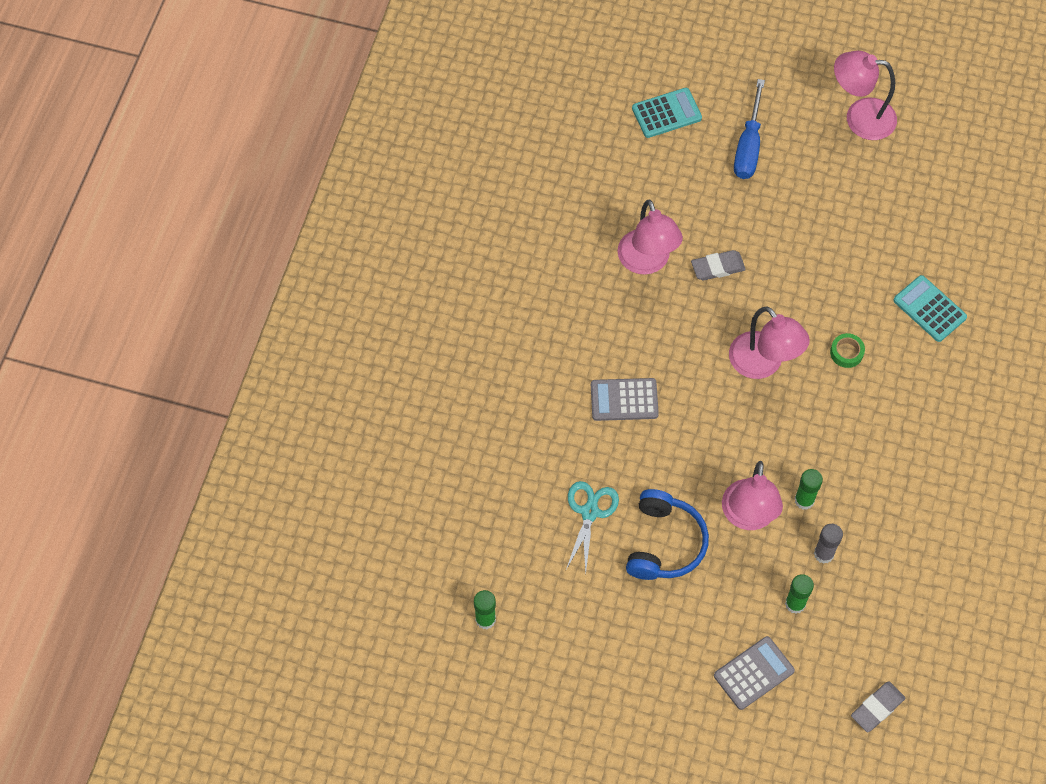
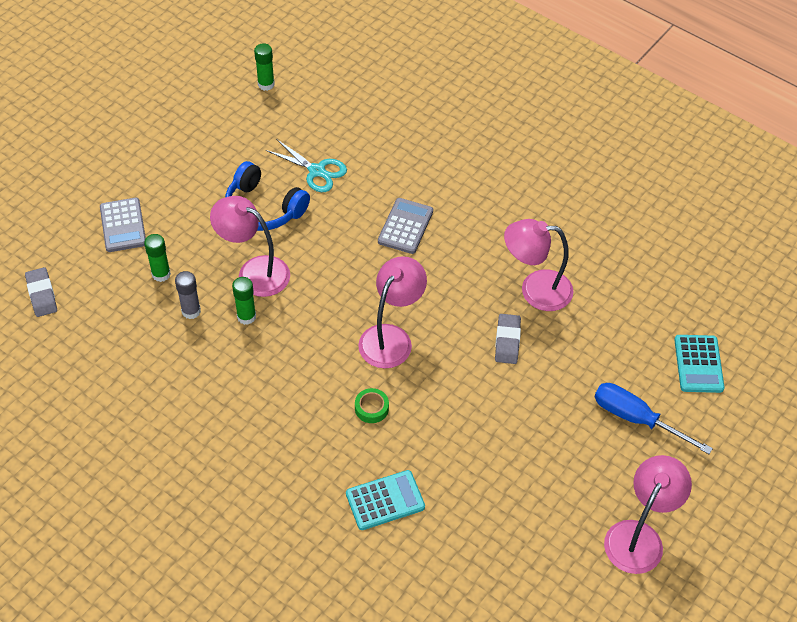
camera: 110 degrees right, 10 degrees down
(763, 364) = (391, 337): pink lamp -> pink lamp turned 135 degrees clockwise

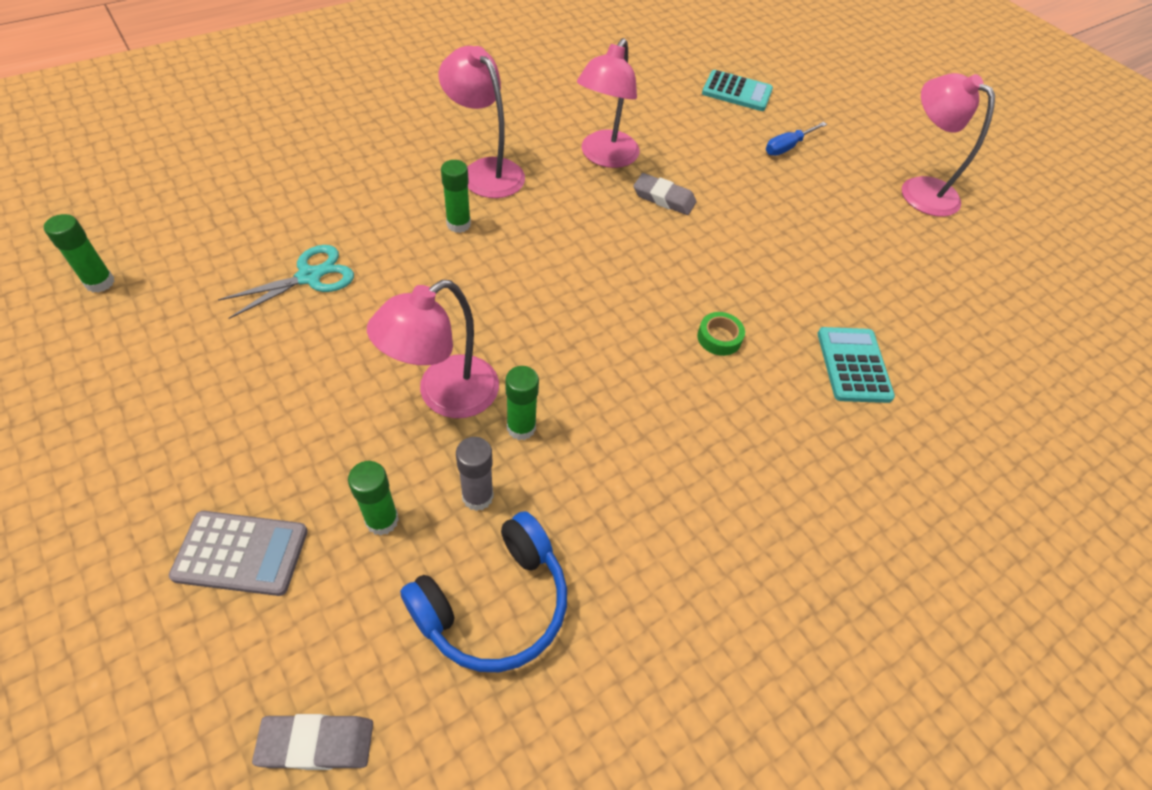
camera: 75 degrees left, 0 degrees up
(263, 208) = (335, 352): blue headphones -> blue headphones (494, 604)
(391, 337) = (621, 288): pink lamp -> pink lamp (485, 171)
(405, 226) = (458, 224): grey calculator -> green glue stick
(636, 419) = (787, 147): blue screwdriver -> blue screwdriver, size x0.65

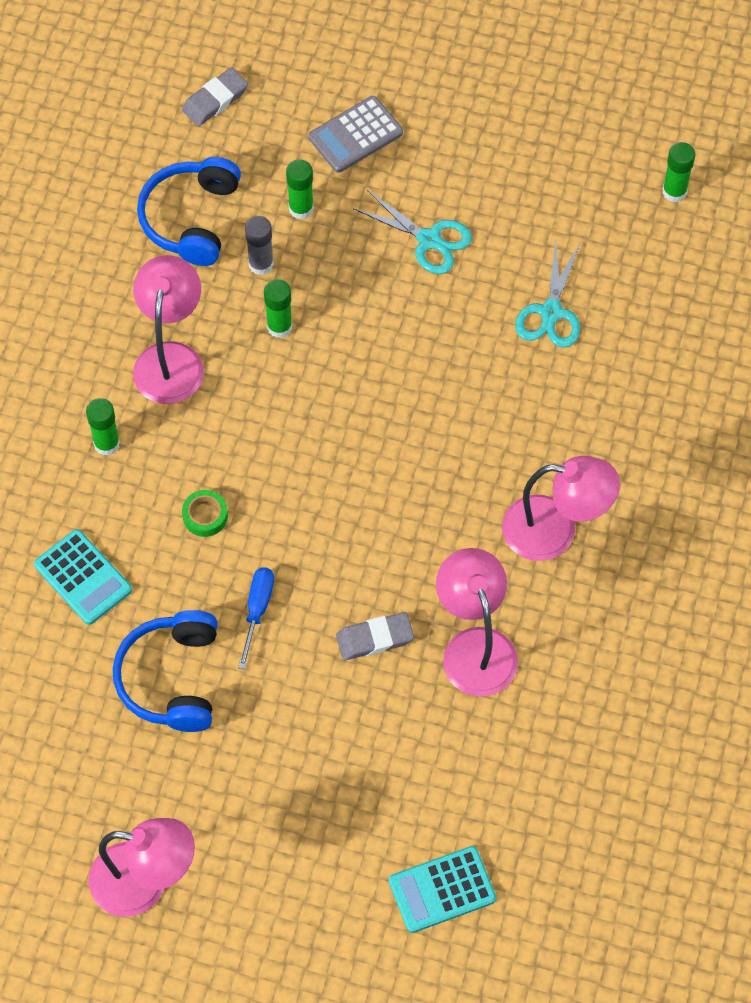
camera: 145 degrees right, 10 degrees up
(316, 398) = (429, 239): none -> turquoise scissors
(445, 396) = (351, 307): pink lamp -> pink lamp (171, 359)
(458, 224) = (507, 452): green glue stick -> green glue stick (106, 444)
(787, 147) = (319, 833): blue screwdriver -> blue screwdriver (257, 610)
(826, 265) = (171, 678): none -> blue headphones

